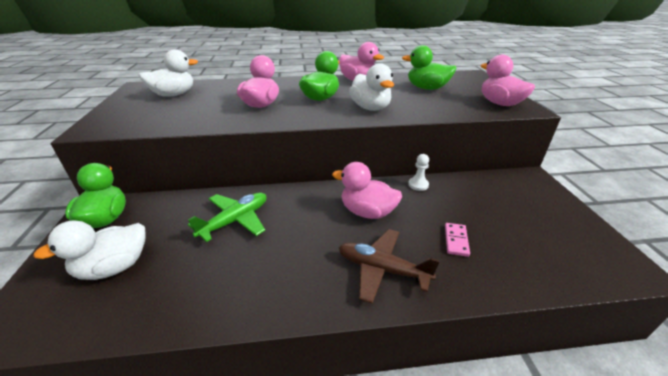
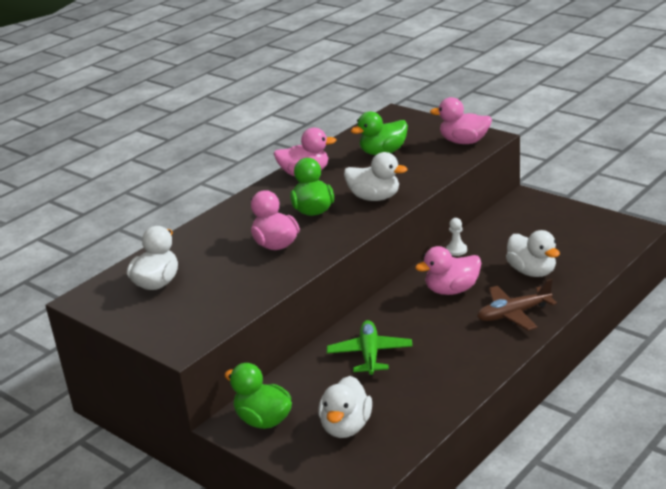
camera: 40 degrees left, 5 degrees down
(456, 240) = (532, 272): pink domino -> white duck

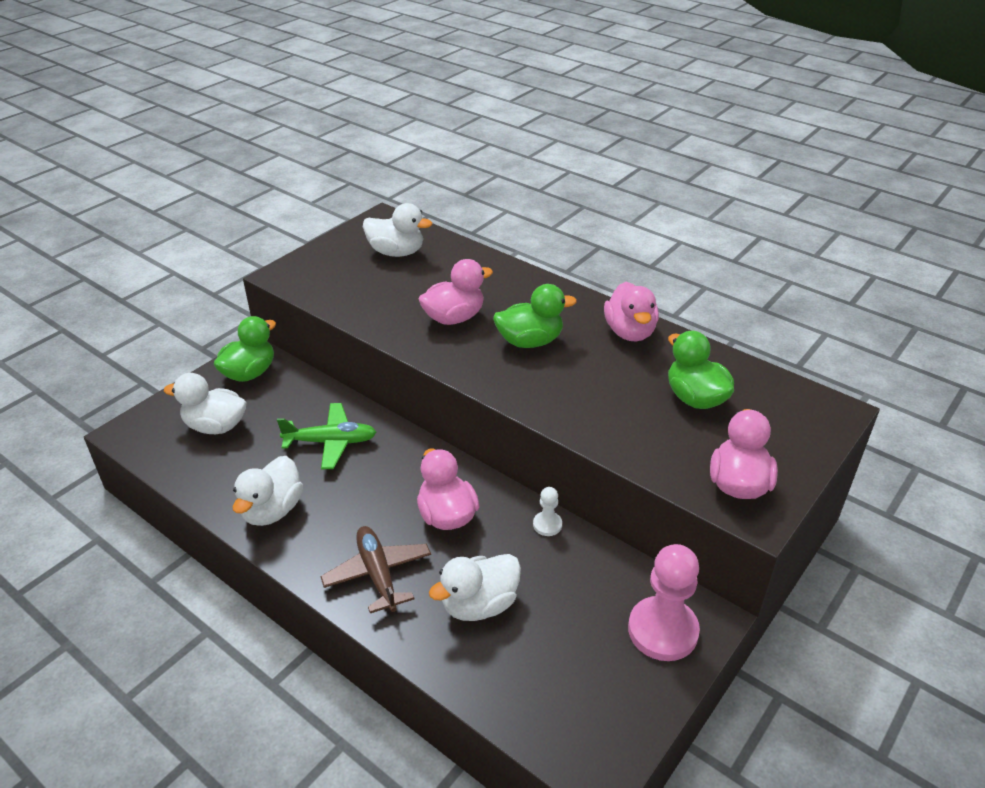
camera: 85 degrees right, 10 degrees up
(374, 198) = (557, 390): white duck -> white duck (272, 510)
(537, 211) = (662, 630): none -> pink pawn

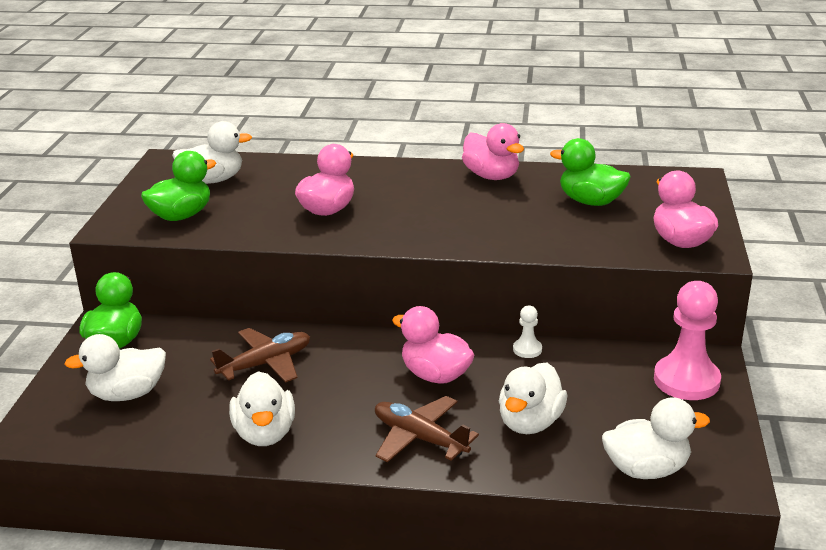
camera: 30 degrees left, 10 degrees down
(331, 442) = (266, 364): green plane -> brown plane
(530, 341) = (416, 206): green duck -> green duck (181, 216)
(533, 710) = (646, 469): none -> white duck

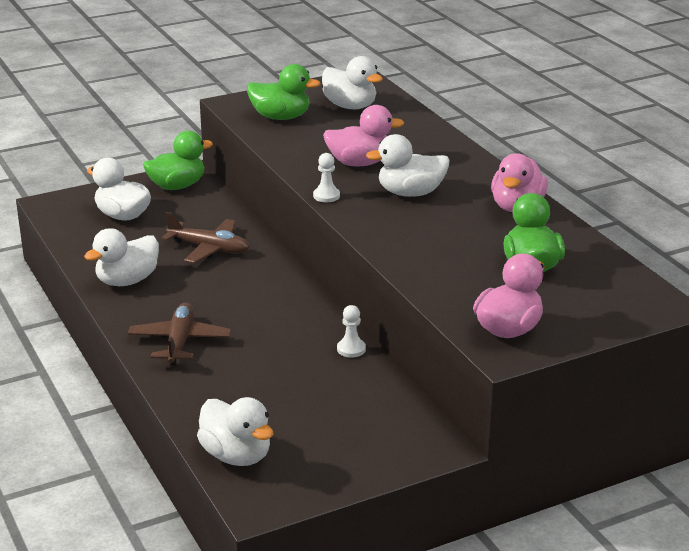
camera: 55 degrees right, 0 degrees up
(368, 243) = (326, 196): none -> white pawn
(435, 375) = (268, 320): pink duck -> none
(530, 422) = (247, 383): white duck -> white duck (410, 193)
(686, 380) = (391, 442): pink pawn -> none

